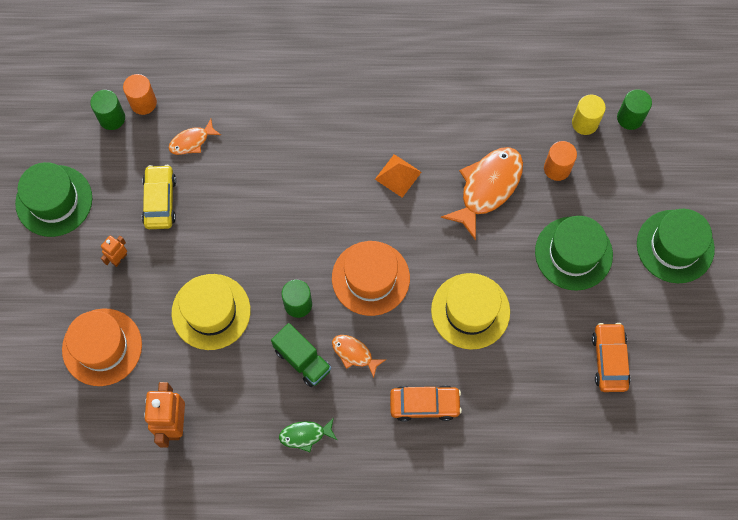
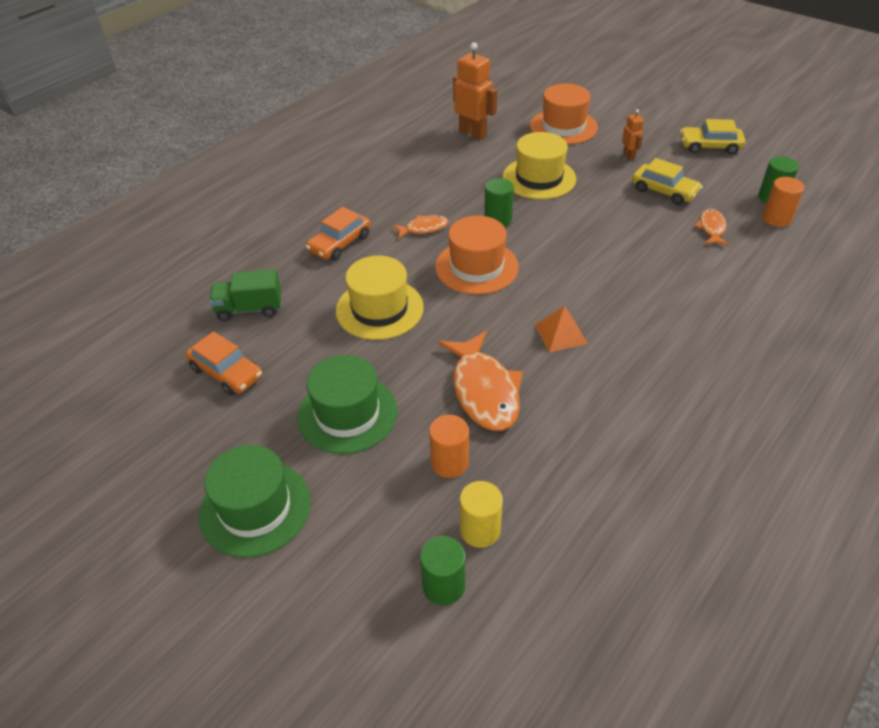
camera: 130 degrees right, 25 degrees down
(54, 201) = (710, 146): green hat -> yellow car
(302, 360) = (450, 202): green truck -> green truck (249, 309)
(305, 435) = (394, 180): green fish -> none

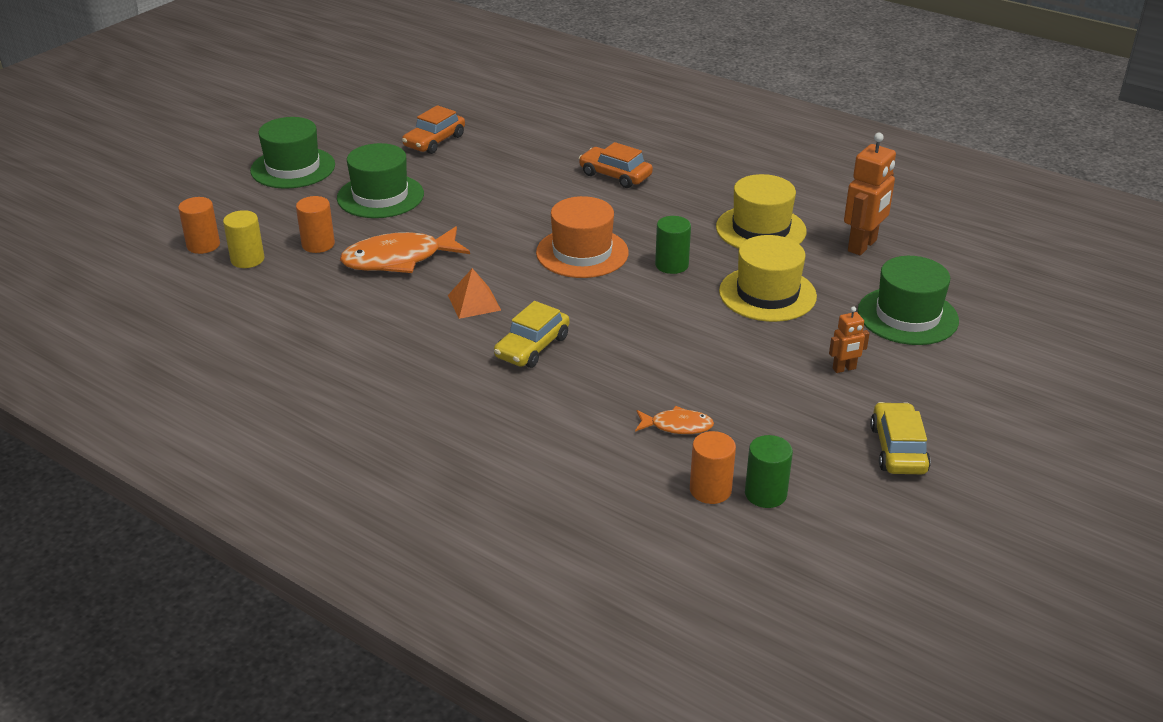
camera: 85 degrees right, 10 degrees down
(249, 309) = (514, 142): green truck -> none
(379, 309) = (513, 202): yellow hat -> yellow hat (761, 229)
(423, 228) = (647, 220): orange fish -> none
(443, 585) = (203, 245): green cylinder -> orange cylinder
(563, 127) = (907, 316): orange hat -> green hat
(664, 191) = (759, 393): yellow car -> yellow car (532, 347)

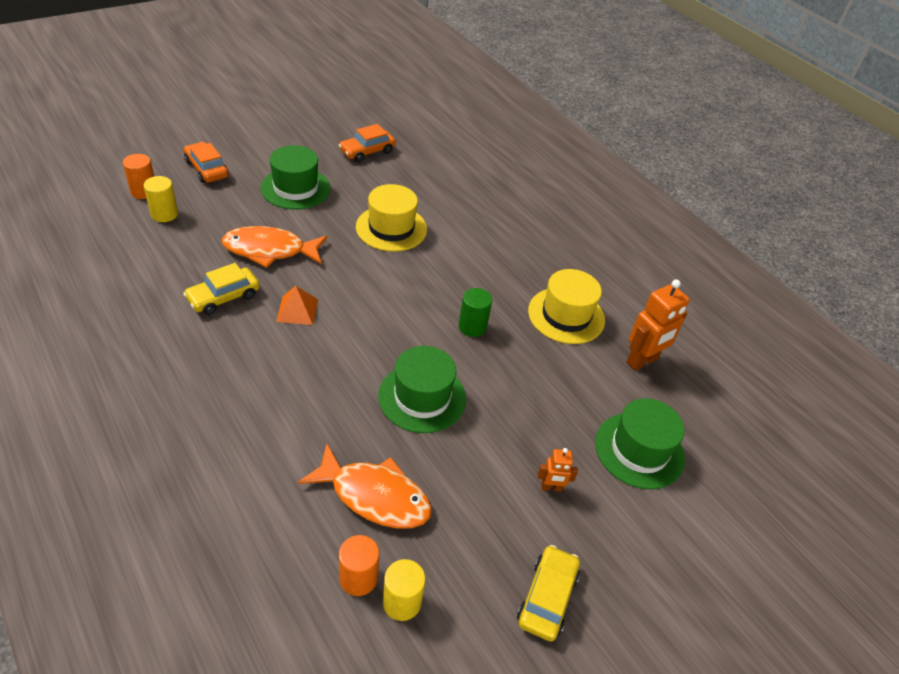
camera: 15 degrees right, 10 degrees up
(293, 168) = (252, 144): green hat -> green hat (422, 397)
(318, 244) = (222, 217): orange cylinder -> none
(532, 347) = (312, 370): yellow car -> yellow car (223, 297)
(582, 253) = (410, 290): orange hat -> none
(615, 175) = (482, 225): orange car -> orange car (206, 169)
(677, 426) = (374, 496): orange fish -> orange fish, size x1.92
(765, 494) = (402, 602): green cylinder -> yellow cylinder
(767, 294) = (532, 383): yellow hat -> yellow hat (391, 228)

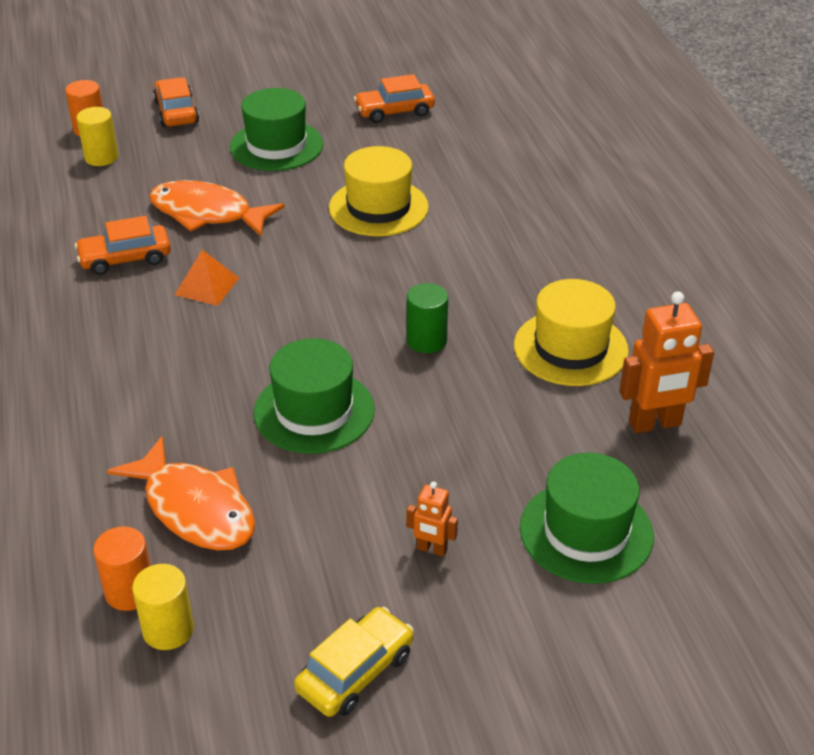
camera: 25 degrees right, 5 degrees down
(223, 297) = (125, 258): yellow car -> orange car

